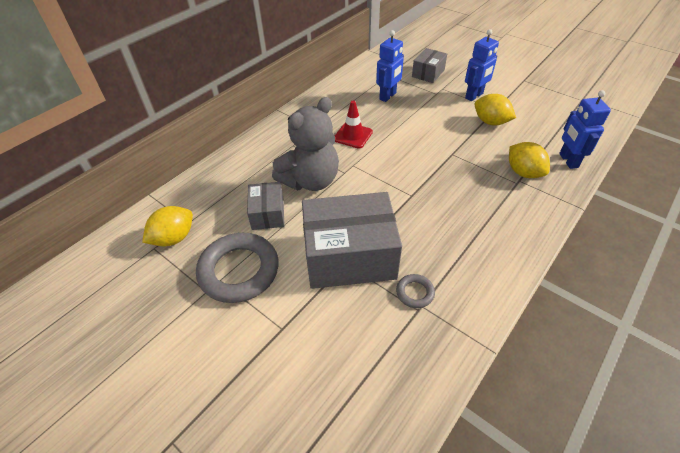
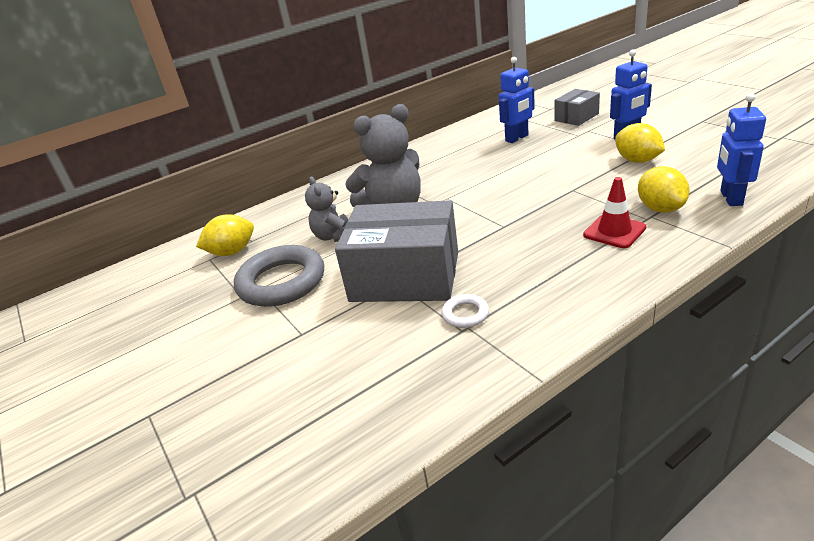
camera: 20 degrees right, 15 degrees down
(268, 213) = (334, 236): grey box -> grey teddy bear
(353, 135) = (459, 172): red traffic cone -> red traffic cone (614, 231)
(415, 292) = (465, 314): grey ring -> white ring

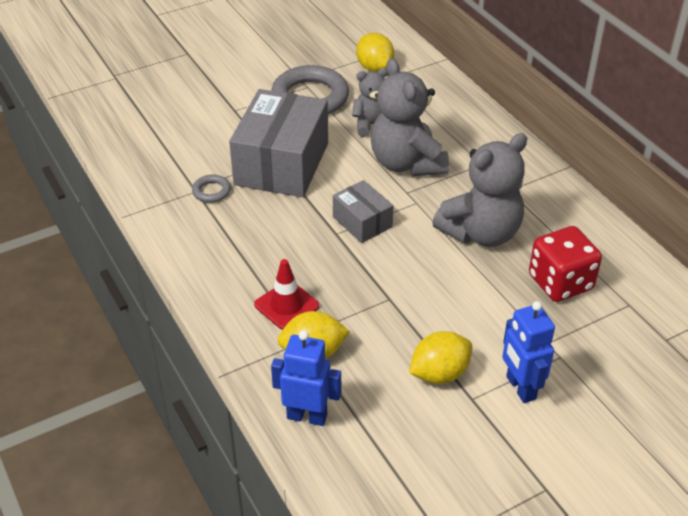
camera: 90 degrees right, 10 degrees up
(465, 314) = (211, 191): white ring -> grey ring
(476, 168) = (481, 233): none -> grey teddy bear
(517, 138) = (560, 282): blue robot -> red dice
(576, 117) = (617, 358): grey box -> grey box (362, 222)

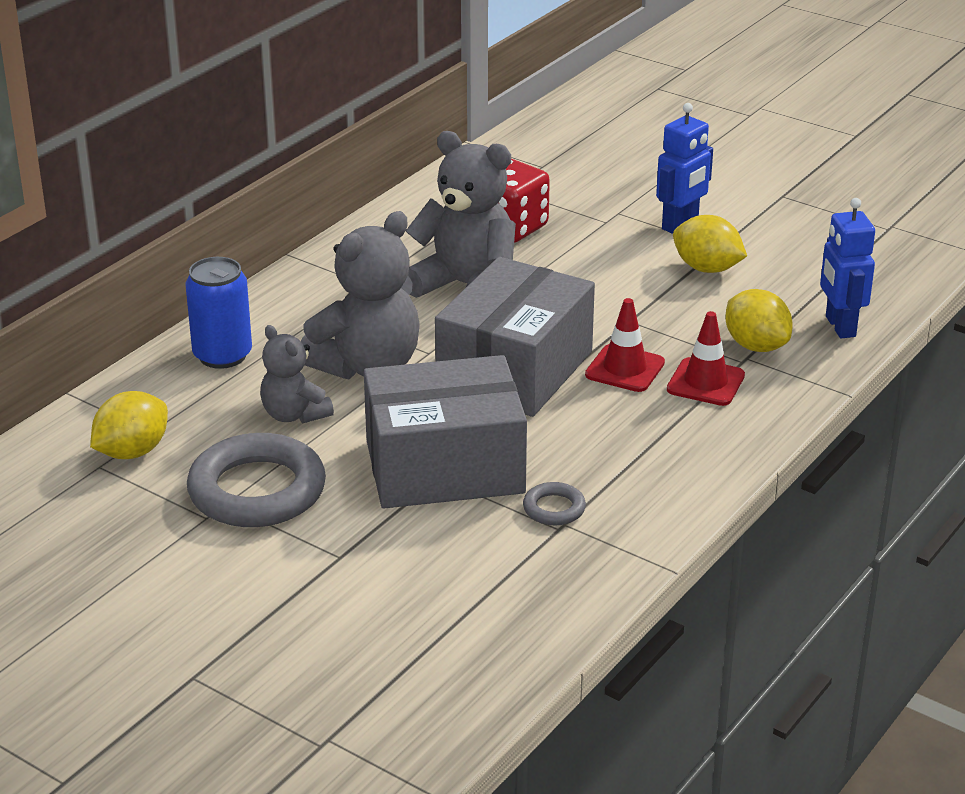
camera: 115 degrees left, 10 degrees down
(329, 272) = (625, 369): none -> red traffic cone
(362, 222) = (515, 369): grey box -> grey box, size x1.96
(453, 114) = (222, 355): none -> blue can

